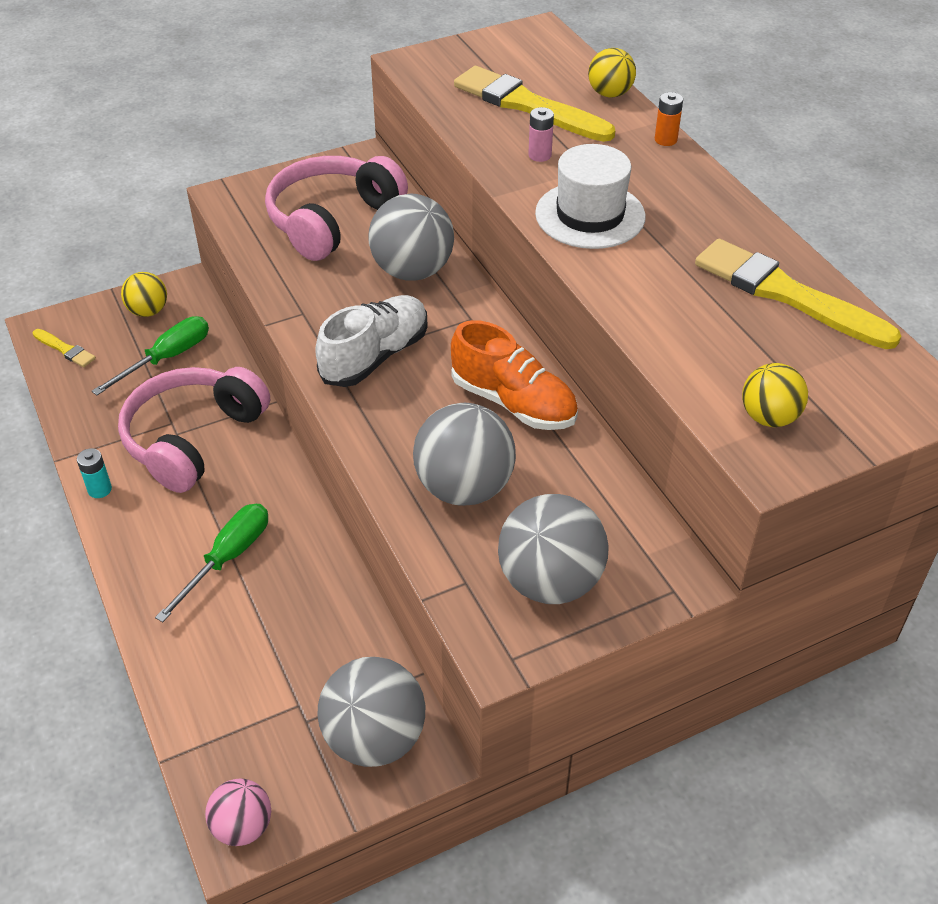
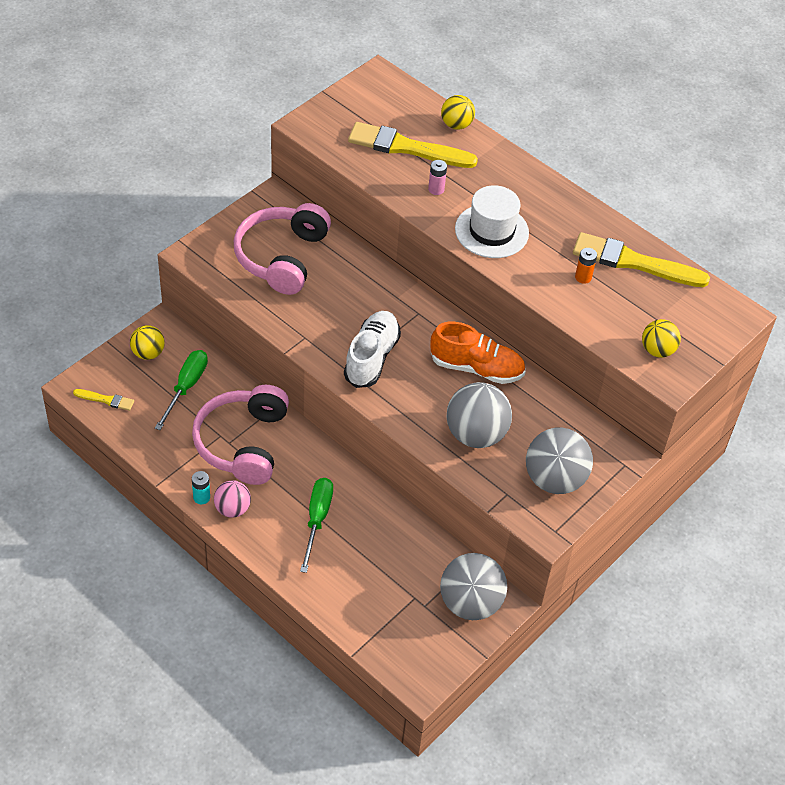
camera: 25 degrees left, 5 degrees up
(242, 826) = (422, 676): pink ball -> pink ball (232, 509)
(412, 271) = (360, 285): grey ball -> none
(665, 140) = (511, 157): orange battery -> orange battery (583, 277)

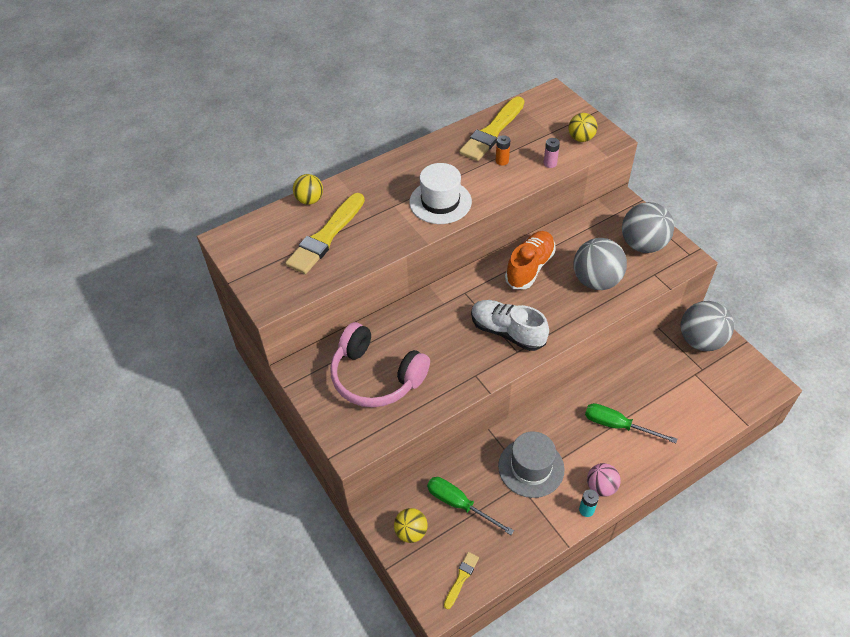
camera: 70 degrees left, 0 degrees up
(243, 443) = (531, 467): pink headphones -> grey hat
(436, 189) = (383, 227): pink battery -> pink battery (550, 163)

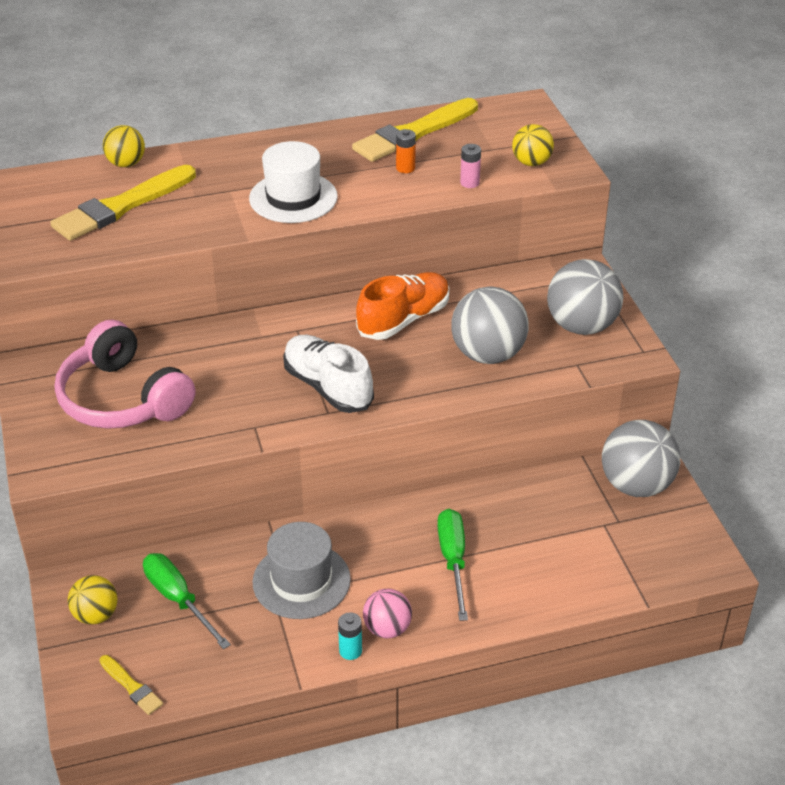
camera: 15 degrees right, 10 degrees down
(461, 578) = (131, 686): yellow brush -> yellow brush turned 90 degrees clockwise
(617, 425) = (453, 560): green screwdriver -> green screwdriver turned 45 degrees clockwise

